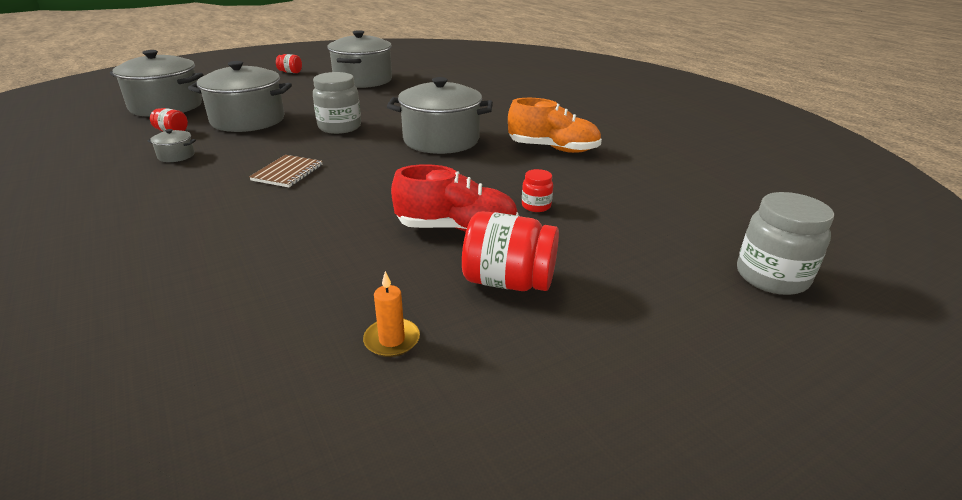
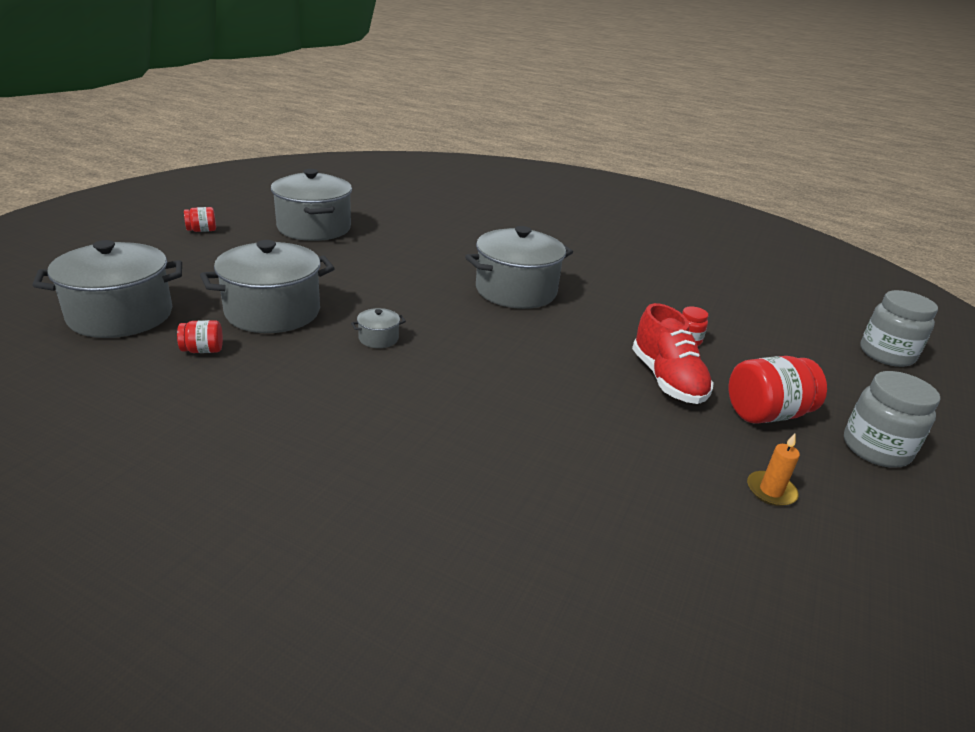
camera: 35 degrees left, 0 degrees up
(176, 156) = (272, 381): grey pot -> grey pot (378, 338)
(287, 173) = (435, 367): brown notebook -> none
(340, 127) = (394, 297): grey jar -> grey jar (875, 449)
(456, 228) = (667, 380): red shoe -> red shoe turned 105 degrees clockwise
(553, 149) = (618, 278): orange shoe -> none

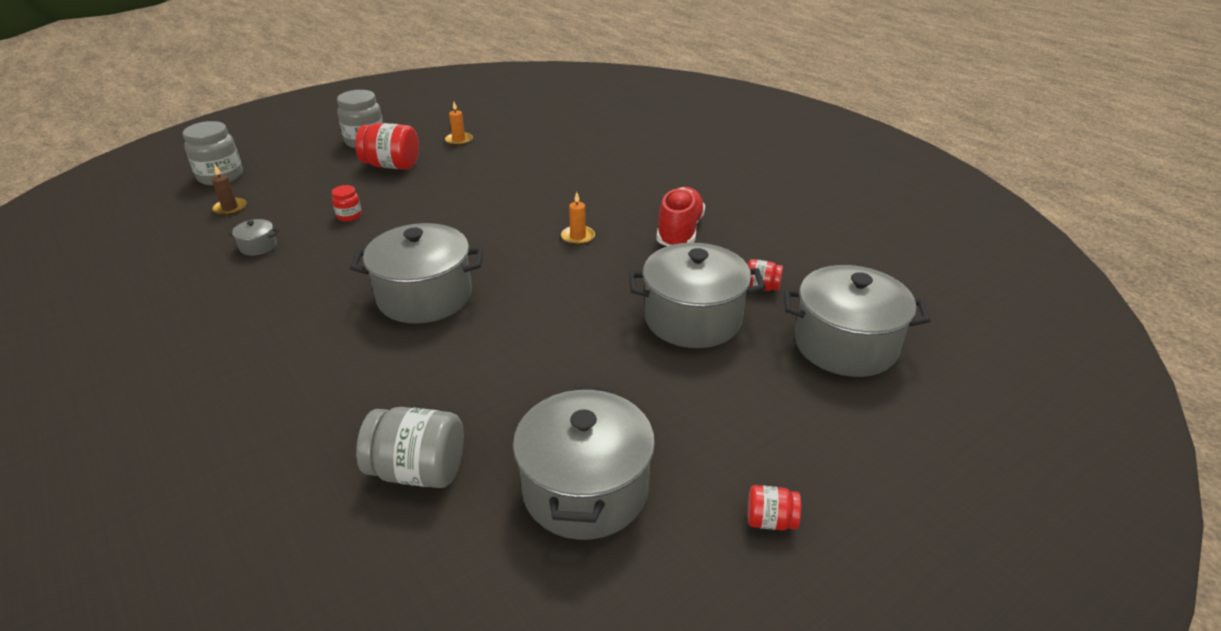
camera: 150 degrees left, 5 degrees up
(378, 338) = (607, 269): grey pot -> grey pot (258, 246)
(411, 223) = (418, 471): none -> grey jar
(435, 365) = (578, 237): none -> orange candle
(667, 380) = (419, 194): red shoe -> red shoe (679, 232)
(798, 326) = (230, 208): none -> brown candle

